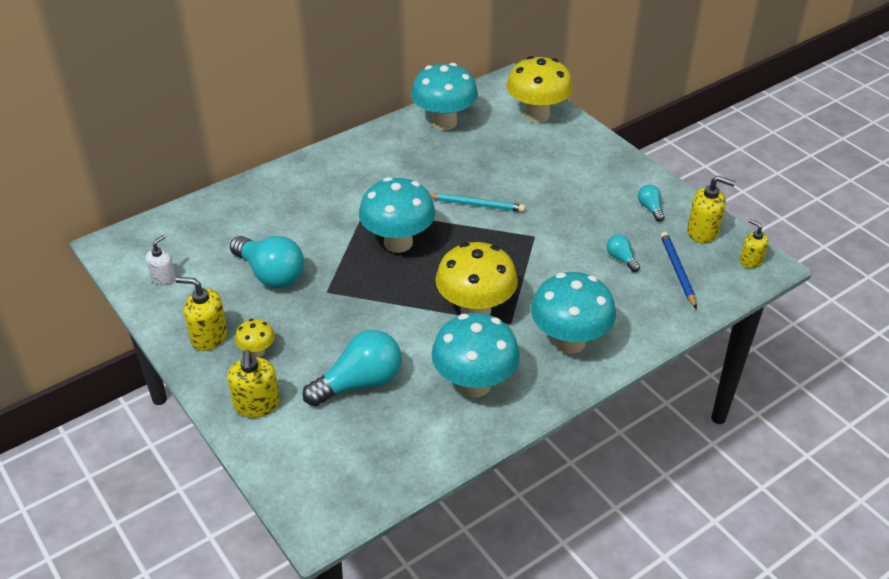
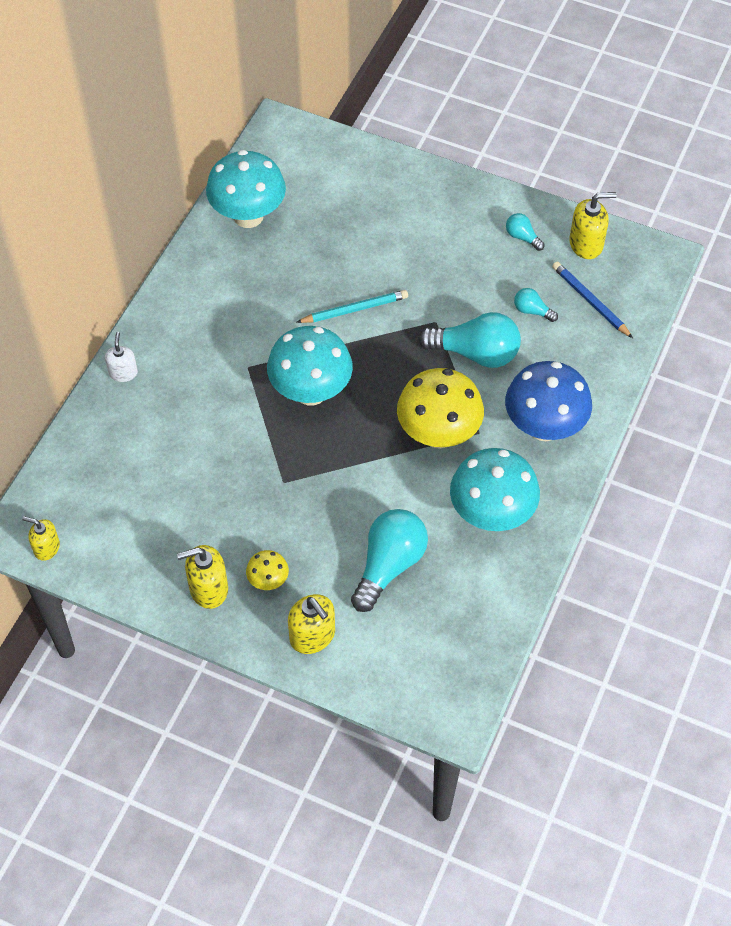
camera: 30 degrees left, 15 degrees up
(163, 278) = (106, 547): white soap dispenser -> white soap dispenser (123, 373)
(271, 274) = (213, 489): turquoise light bulb -> turquoise light bulb (476, 353)
(537, 115) = (338, 164): yellow mushroom -> none
(569, 341) = (544, 427): turquoise mushroom -> blue mushroom
(750, 261) = (646, 259): yellow soap dispenser -> yellow soap dispenser (46, 548)

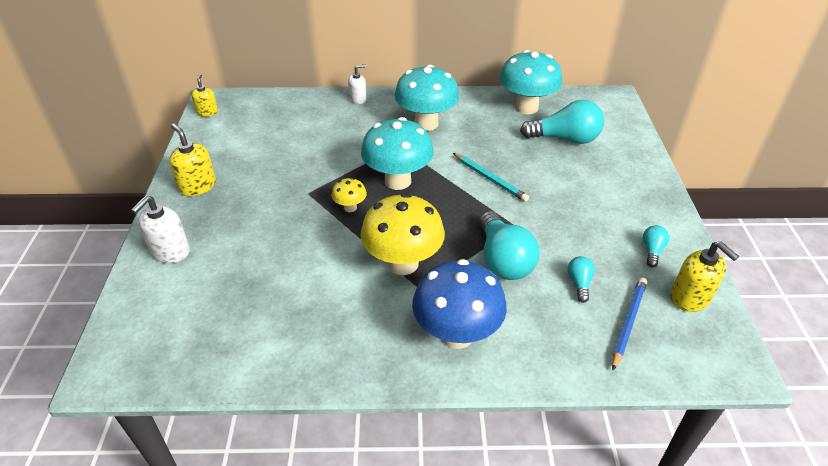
camera: 65 degrees right, 15 degrees down
(268, 581) = (214, 213): yellow mushroom -> yellow mushroom (350, 207)
(312, 636) = (170, 252): yellow soap dispenser -> white soap dispenser
(389, 565) = (254, 275): turquoise light bulb -> turquoise light bulb (565, 139)
(491, 514) = (337, 326): turquoise mushroom -> turquoise mushroom (426, 124)

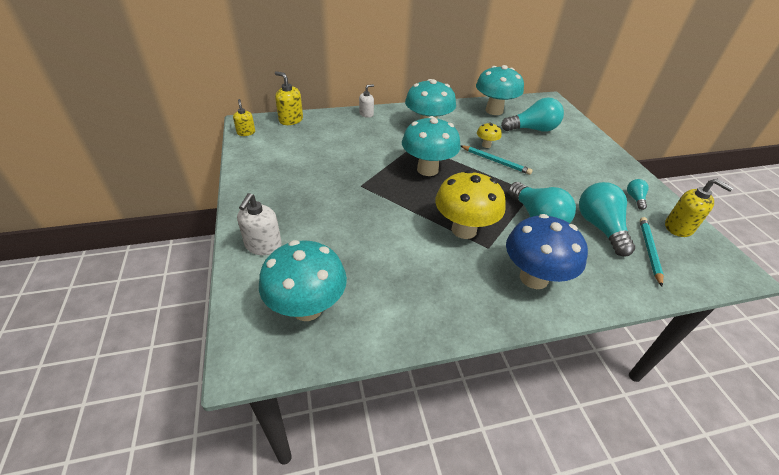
camera: 15 degrees left, 0 degrees up
(186, 328) = (307, 308): none -> turquoise mushroom
(198, 186) = (264, 190): yellow soap dispenser -> yellow soap dispenser (291, 120)
(350, 207) = (400, 193): yellow mushroom -> yellow mushroom (486, 145)
(579, 283) = (600, 227): turquoise light bulb -> turquoise light bulb, size x2.10
(628, 322) = (649, 251): blue pencil -> turquoise pencil

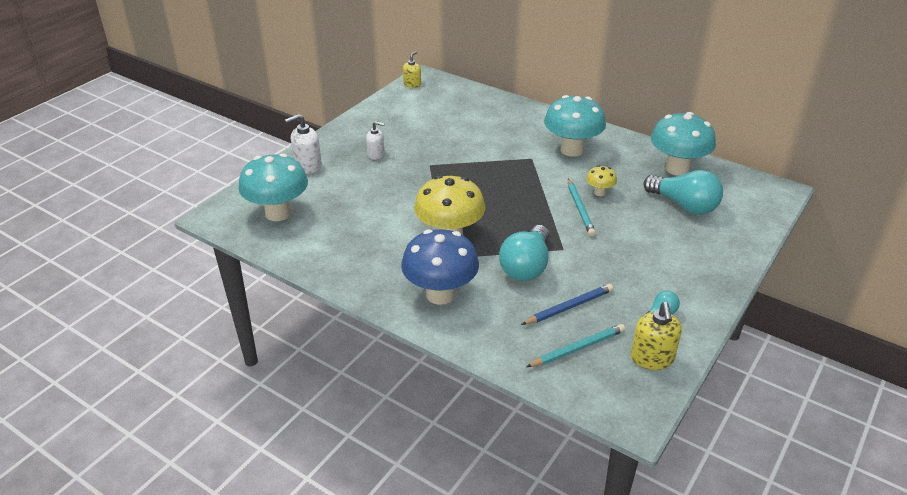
camera: 50 degrees right, 5 degrees down
(291, 120) = (461, 89): yellow soap dispenser -> none
(366, 114) = (535, 113): white soap dispenser -> white soap dispenser (376, 154)
(427, 169) = (504, 182): turquoise mushroom -> none
(600, 227) = (569, 307): turquoise light bulb -> blue pencil

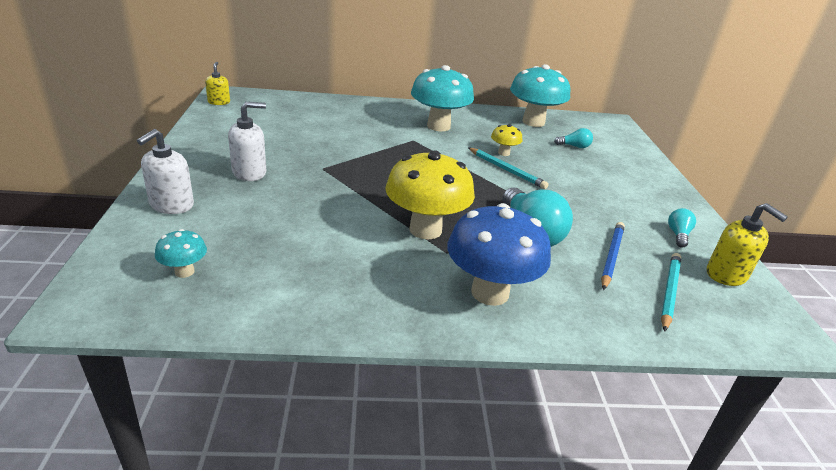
camera: 40 degrees left, 5 degrees down
(278, 213) = (184, 272): turquoise mushroom -> turquoise mushroom, size x0.47
(376, 154) = (249, 172): white soap dispenser -> white soap dispenser, size x1.52
(684, 205) = (574, 146): turquoise light bulb -> turquoise light bulb, size x0.48

